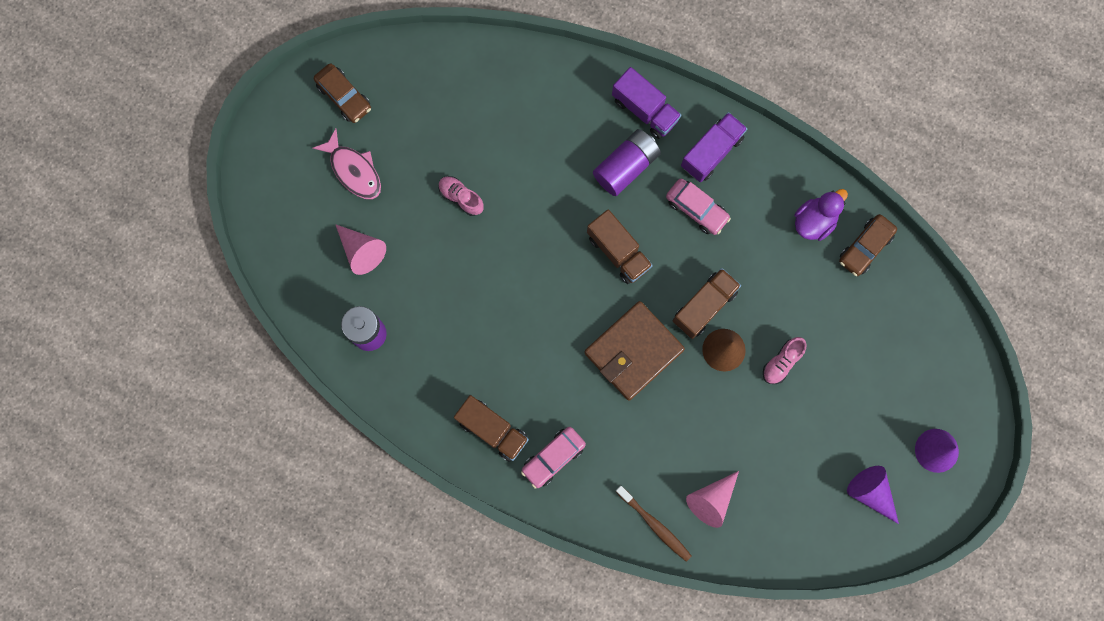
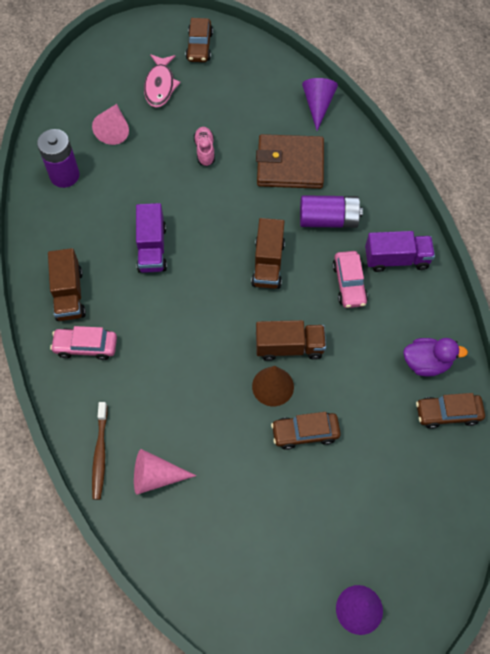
camera: 45 degrees right, 15 degrees down
(633, 351) = (211, 331): brown wallet -> brown wallet (290, 164)
(645, 110) = (377, 198): purple truck -> purple truck (152, 248)
(782, 362) = (305, 433): pink shoe -> brown car
(870, 492) = (275, 589): purple cone -> purple cone (318, 105)

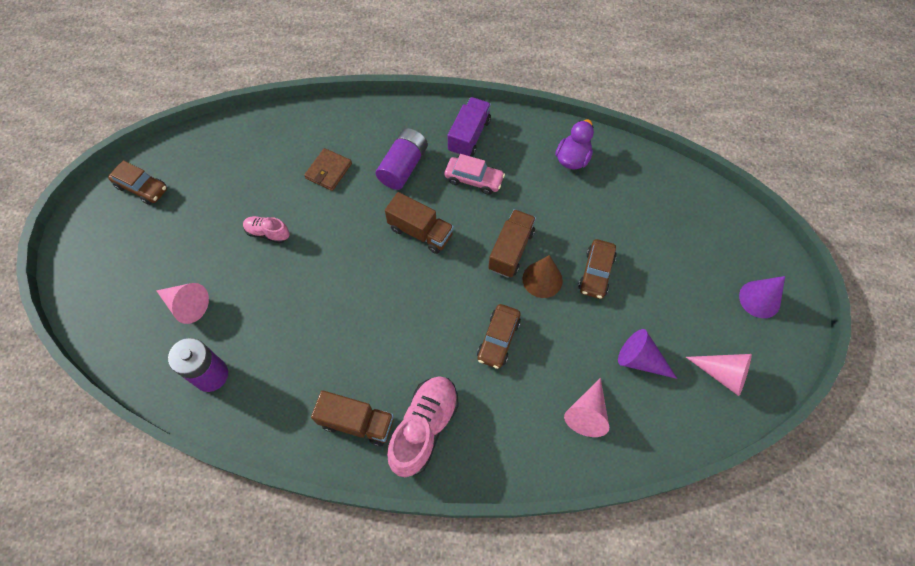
camera: 65 degrees left, 0 degrees up
(86, 346) = (424, 428): pink car -> pink shoe
(100, 454) = (544, 457): brown toothbrush -> none
(152, 248) = (348, 323): purple truck -> none
(160, 86) = (164, 241): pink fish -> none
(253, 594) = (723, 374): none -> pink cone
(290, 164) = (328, 171): brown wallet -> brown wallet, size x0.57
(318, 105) = (280, 122): purple cone -> purple cone (640, 360)
(448, 413) = (622, 165): brown car -> brown car (498, 339)

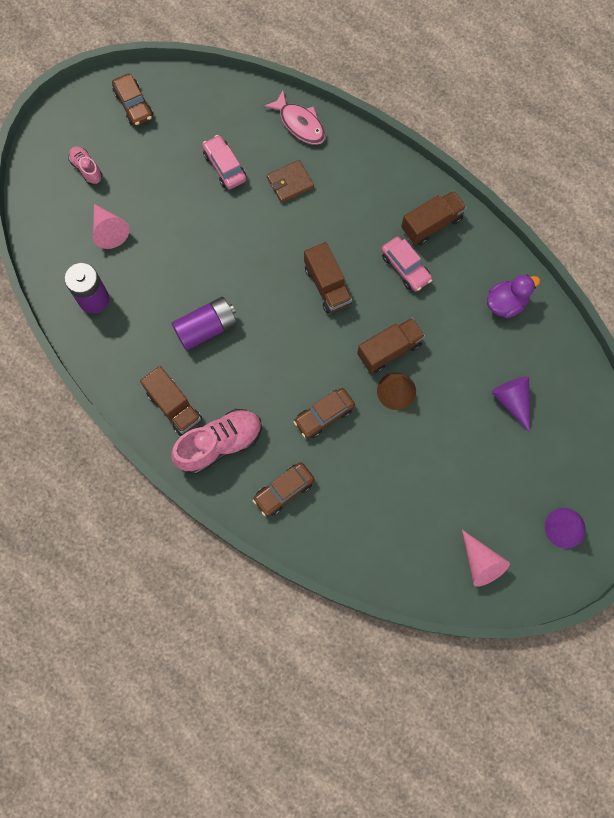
camera: 35 degrees right, 10 degrees up
(261, 190) = (224, 167): none -> pink car
(268, 233) = (206, 208): pink shoe -> pink shoe (87, 169)
(304, 123) = (300, 124): none -> pink fish
(403, 167) = (354, 218): purple battery -> purple battery (206, 328)
(469, 136) = (431, 224): purple truck -> brown truck
(587, 413) = (349, 517): pink cone -> none
(596, 273) = (445, 415): brown car -> brown car (284, 491)
(640, 360) = (423, 507): purple cone -> purple cone (512, 401)

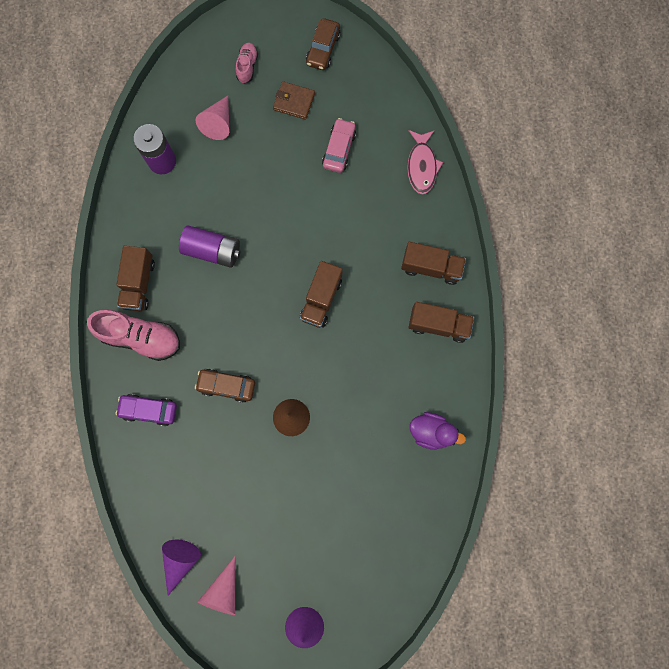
camera: 45 degrees right, 5 degrees up
(284, 491) = (149, 410): brown car -> purple car
(290, 183) = (371, 202): brown wallet -> brown wallet (294, 102)
(389, 350) = (316, 384): brown truck -> brown truck (431, 267)
(405, 267) = (387, 338): pink car -> none
(512, 401) = (362, 504): purple cone -> purple cone (180, 560)

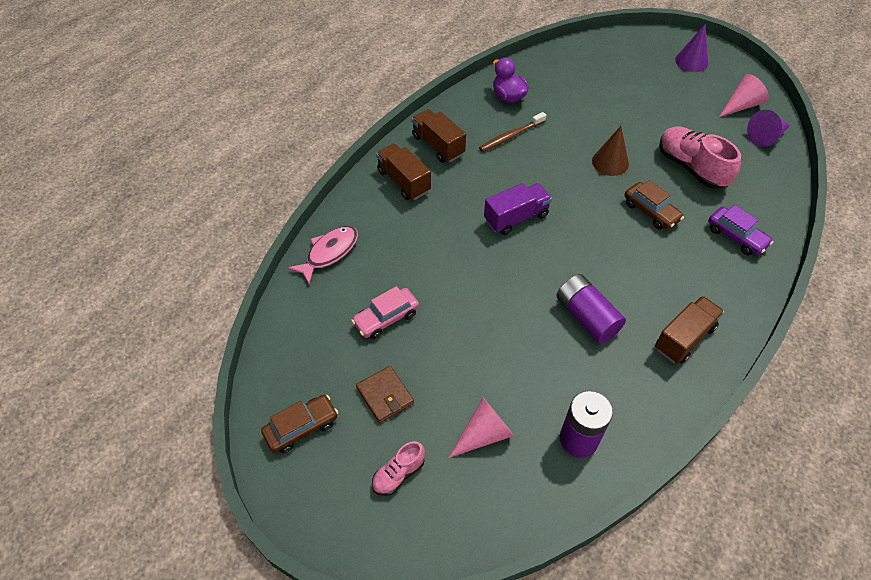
camera: 140 degrees left, 25 degrees down
(141, 337) = (710, 292): pink shoe -> pink shoe (691, 167)
(321, 299) = (516, 217): brown truck -> purple truck
(391, 383) = (511, 136): none -> brown toothbrush

